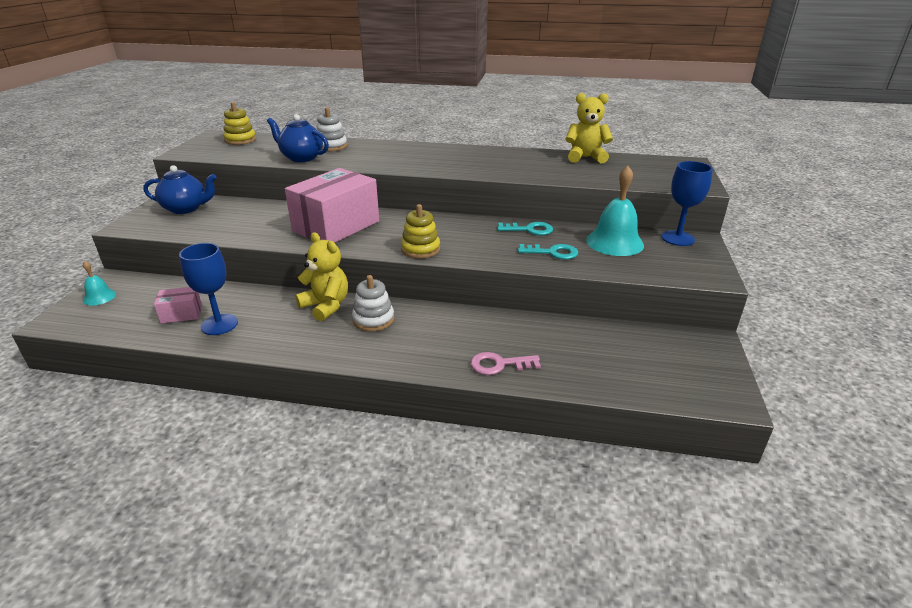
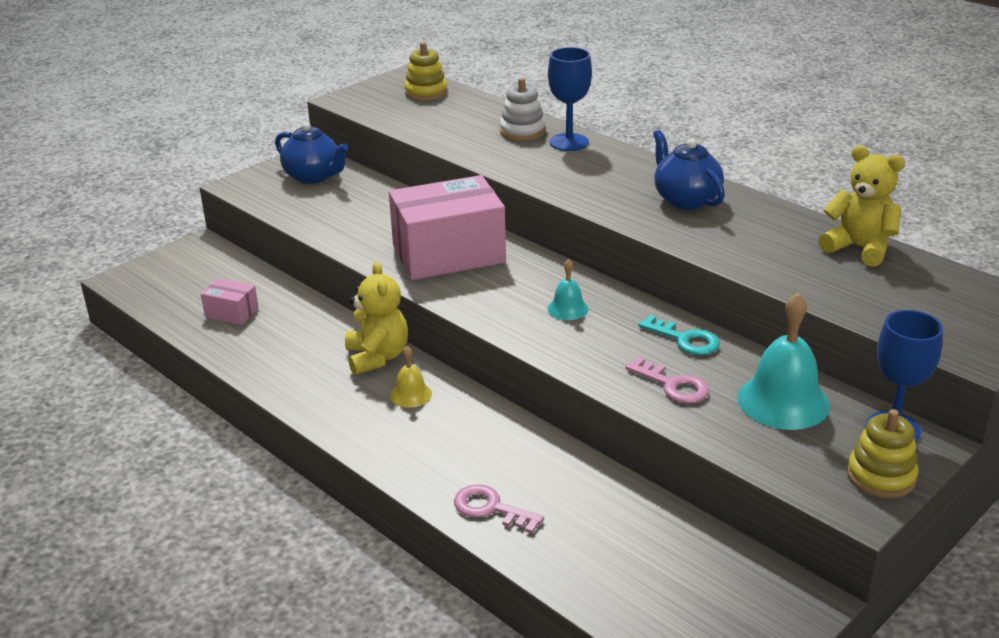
camera: 35 degrees right, 0 degrees up
(99, 297) = (176, 264): turquoise bell -> turquoise bell (567, 308)
(219, 324) = (255, 339): blue goblet -> blue goblet (569, 142)
(301, 158) = (466, 142): blue teapot -> blue teapot (685, 200)
(373, 319) = (411, 394): white stacking toy -> yellow bell
(420, 249) = (511, 321): yellow stacking toy -> yellow stacking toy (881, 476)
(552, 252) = (673, 385): turquoise key -> pink key

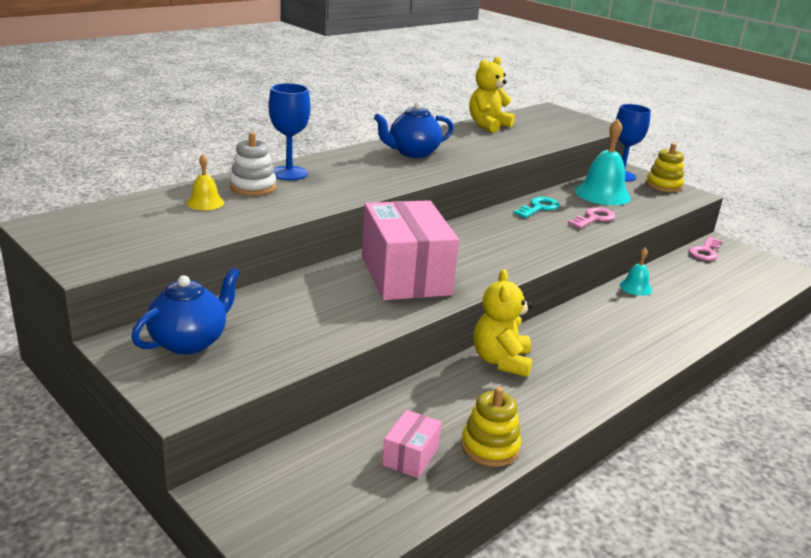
camera: 90 degrees left, 5 degrees down
(377, 357) = (501, 361): yellow teddy bear -> yellow teddy bear turned 75 degrees counterclockwise
(411, 394) = (557, 347): yellow bell -> yellow bell (205, 202)
(426, 93) = (109, 218): yellow stacking toy -> yellow stacking toy (490, 447)
(491, 508) = (688, 323): pink key -> pink key (705, 252)
(567, 308) = (500, 238): turquoise bell -> turquoise bell (635, 287)

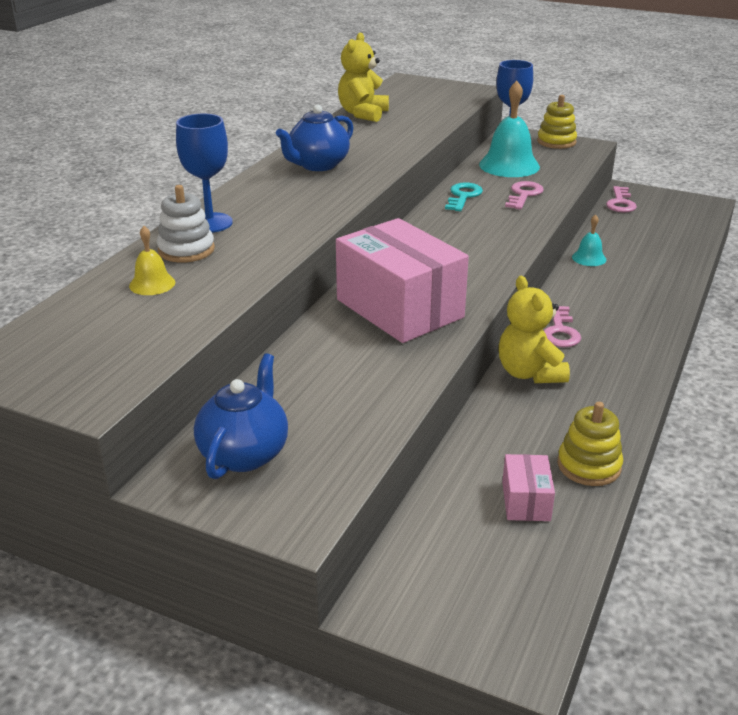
camera: 20 degrees left, 5 degrees up
(557, 337) = (560, 331): none -> pink key

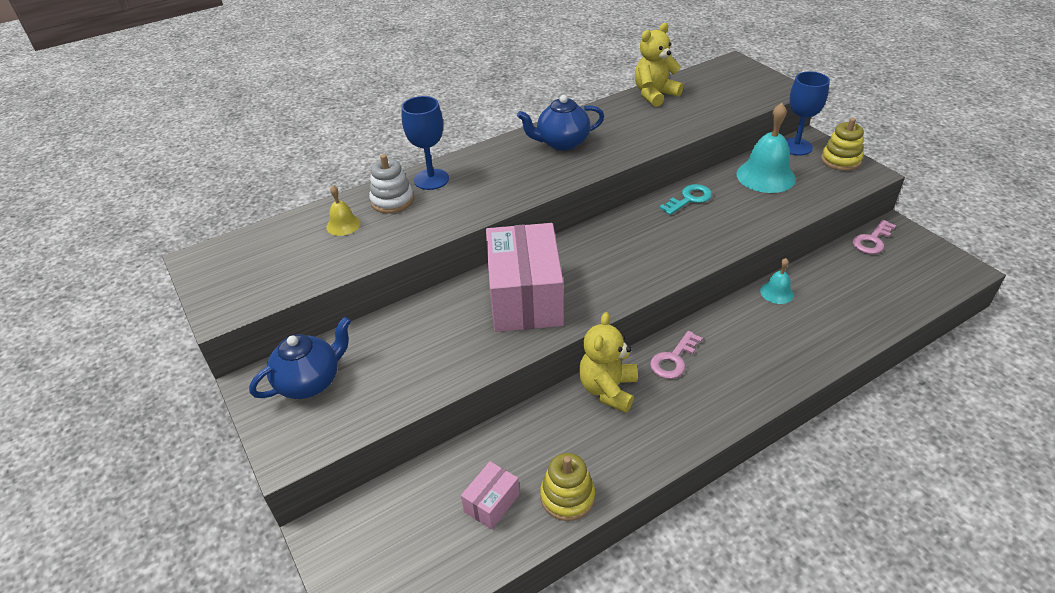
camera: 35 degrees right, 10 degrees up
(524, 195) = (744, 214): pink key -> none

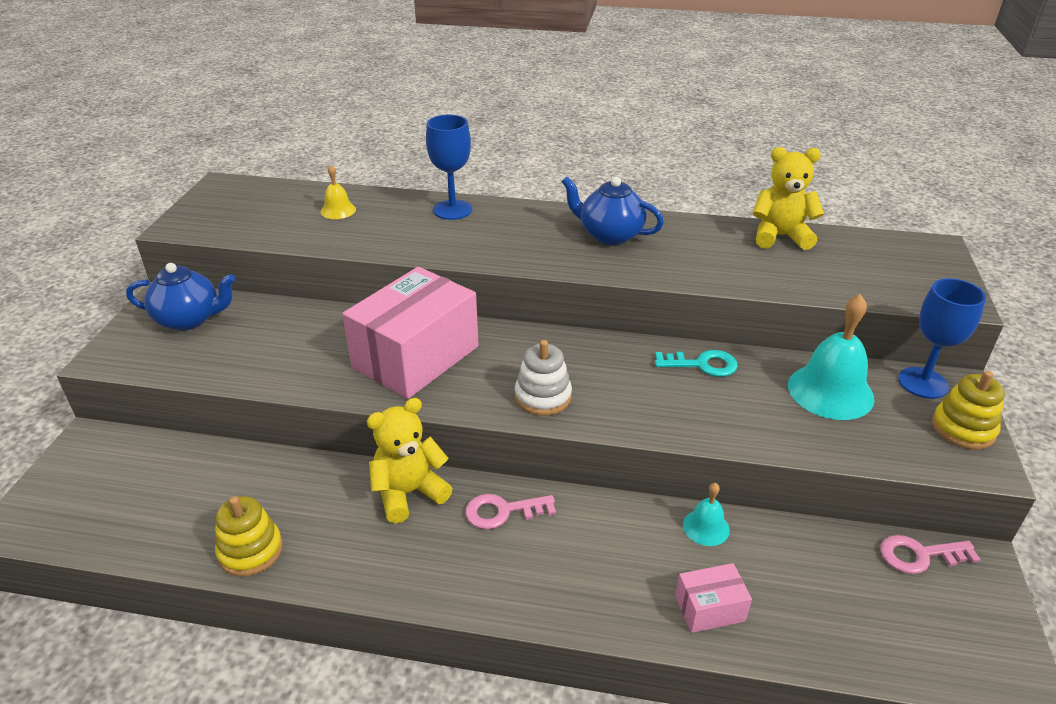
camera: 40 degrees right, 5 degrees down
(392, 201) = (398, 211): white stacking toy -> white stacking toy (543, 397)
(492, 503) = (199, 509): pink box -> pink box (709, 608)

